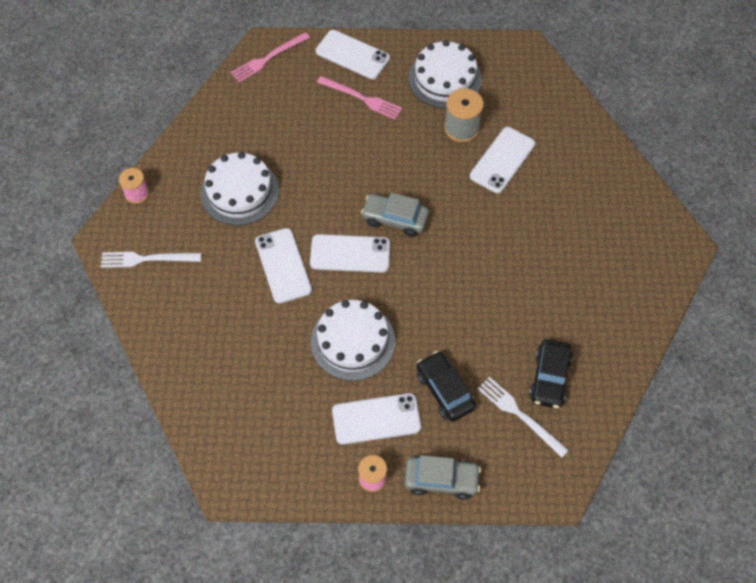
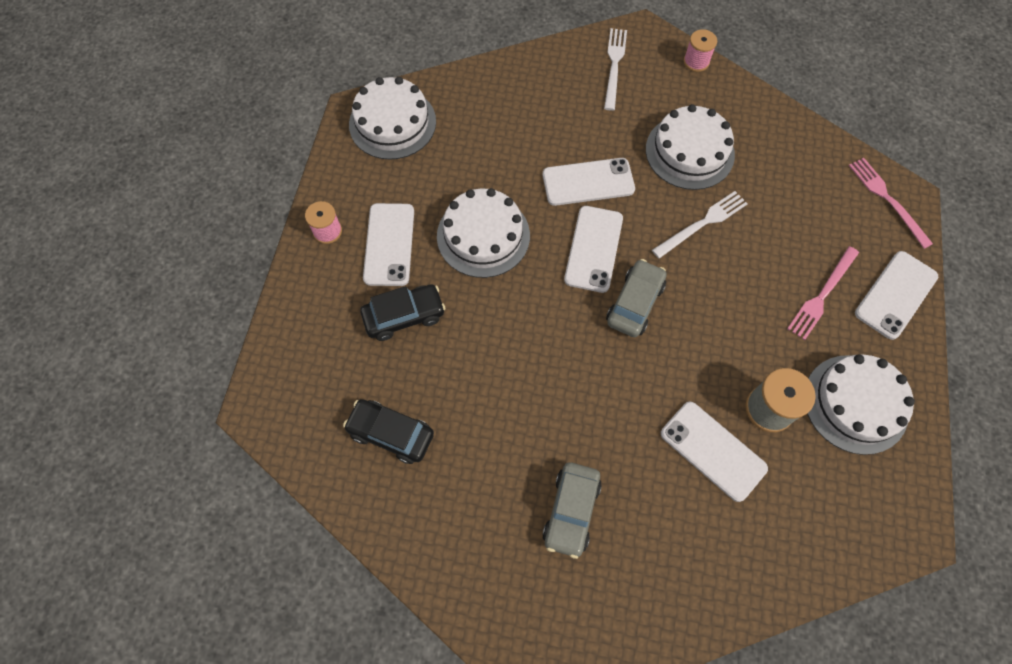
camera: 100 degrees right, 5 degrees up
(238, 447) = (392, 123): none -> white cake
(441, 480) = (306, 294): grey car -> grey car (571, 511)
(519, 415) = (355, 389): white fork -> white fork (702, 223)

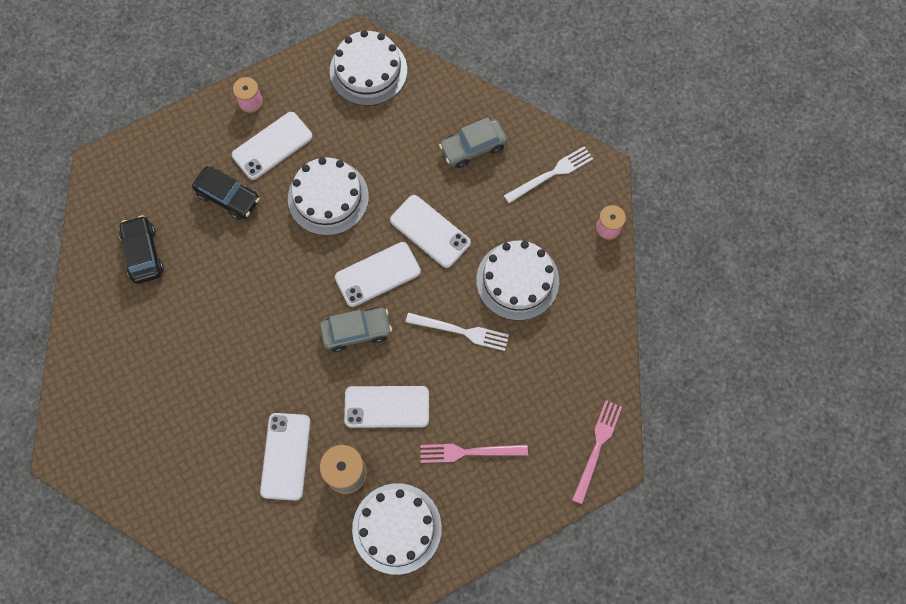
camera: 50 degrees right, 5 degrees up
(571, 511) = (175, 397): grey car -> grey car (473, 147)
(895, 295) = (513, 503): white phone -> white phone (387, 406)

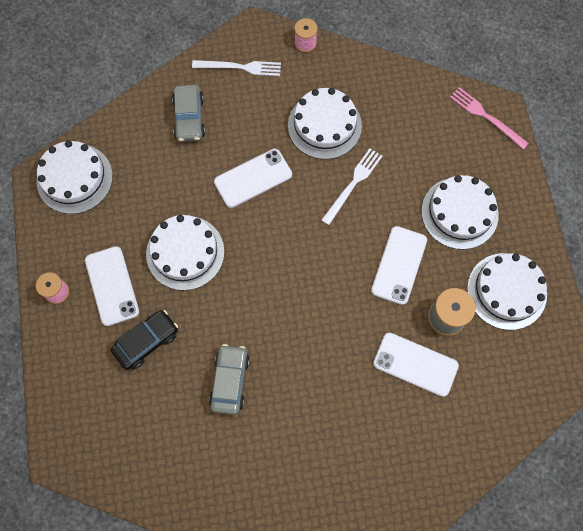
camera: 70 degrees left, 0 degrees up
(143, 253) = (171, 439): black car -> none
(356, 331) = (322, 268): grey car -> grey car (230, 381)
(377, 274) = (276, 234): white phone -> none
(469, 452) = (459, 213): pink fork -> white cake
(551, 174) = (240, 67): white fork -> white fork turned 105 degrees clockwise

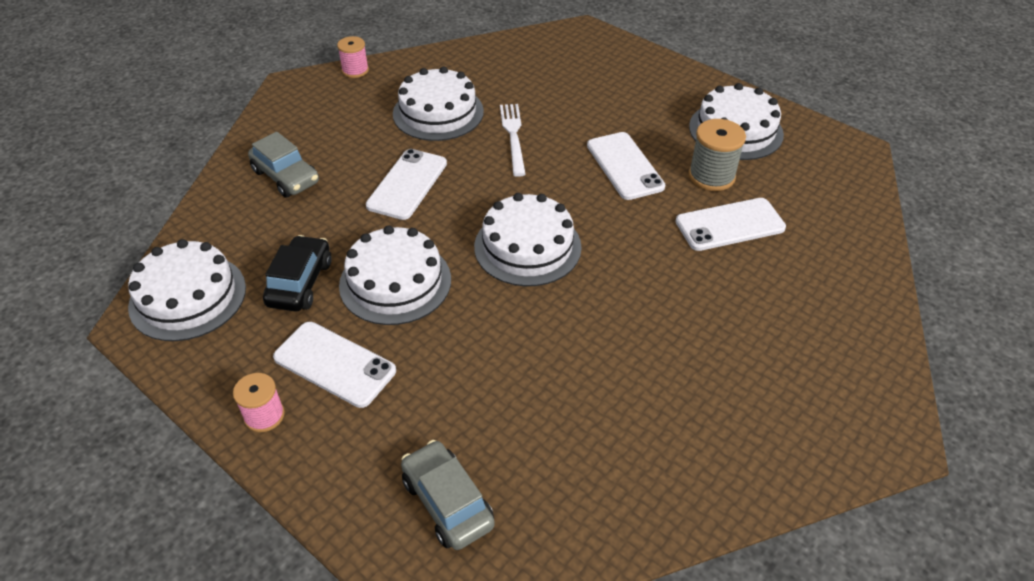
camera: 40 degrees left, 25 degrees down
(146, 341) = (433, 388): black car -> black car (300, 283)
(230, 381) = (569, 359): grey car -> grey car (447, 502)
(240, 67) = (304, 116): white fork -> none
(459, 213) = (631, 104): white cake -> white cake (527, 247)
(486, 117) = (576, 39): pink fork -> none

